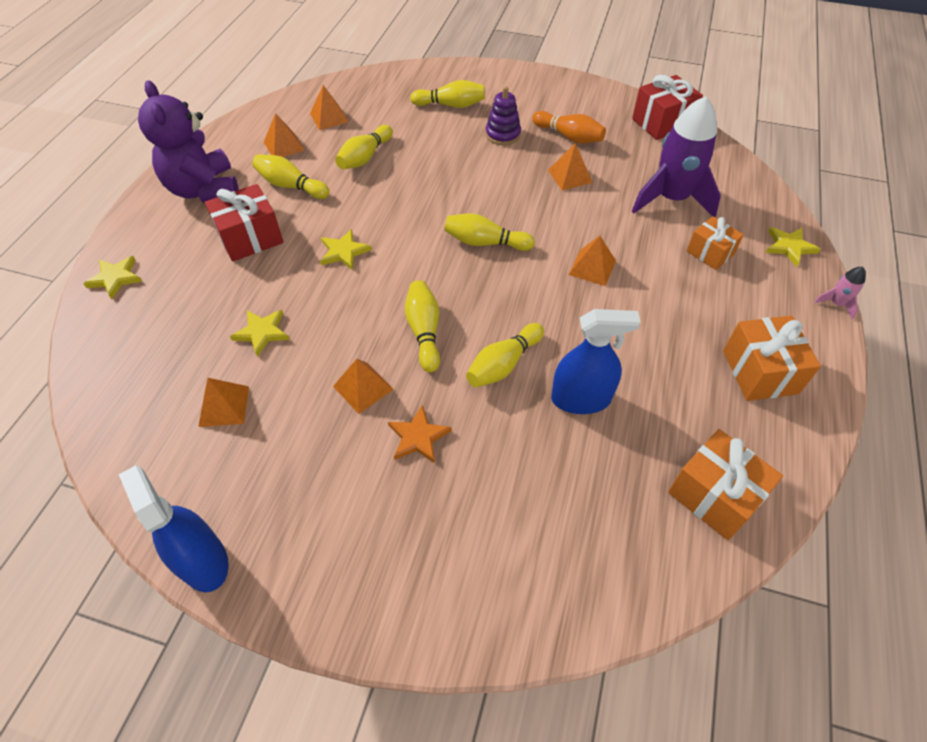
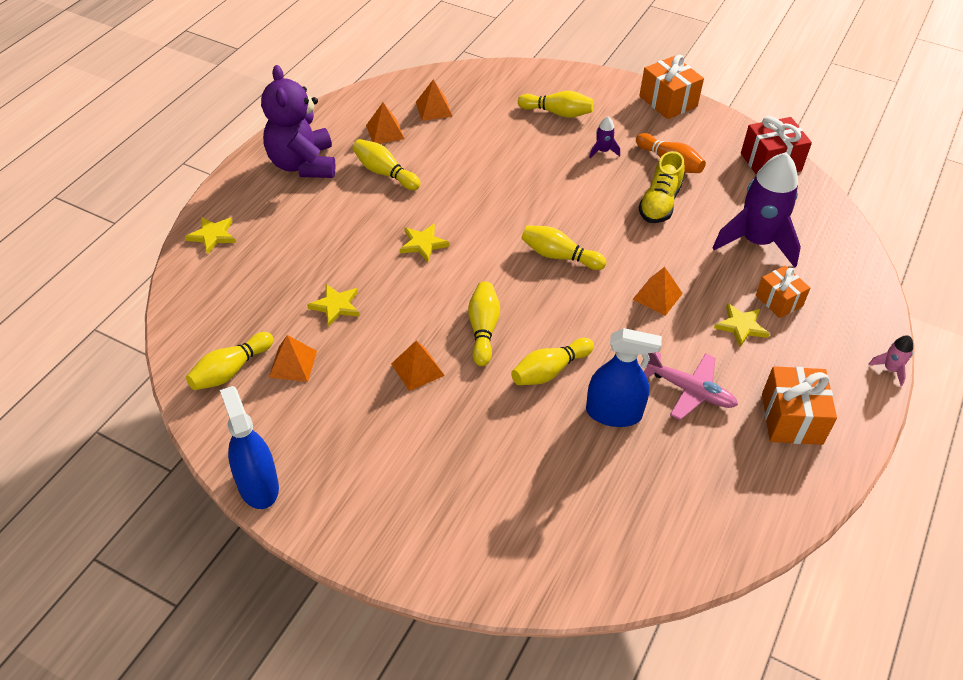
camera: 10 degrees right, 5 degrees down
(250, 238) = (339, 217): red gift -> none
(365, 157) = (461, 155): yellow bowling pin -> yellow bowling pin (231, 370)
(418, 437) = (458, 420): orange star -> none
(503, 134) = (603, 151): purple stacking toy -> purple rocket
(569, 176) = (659, 203): orange pyramid -> yellow shoe
(650, 360) = (689, 390): none -> pink plane
(714, 495) = (713, 516): orange gift -> orange gift (668, 101)
(789, 247) = (862, 307): yellow star -> yellow star (741, 326)

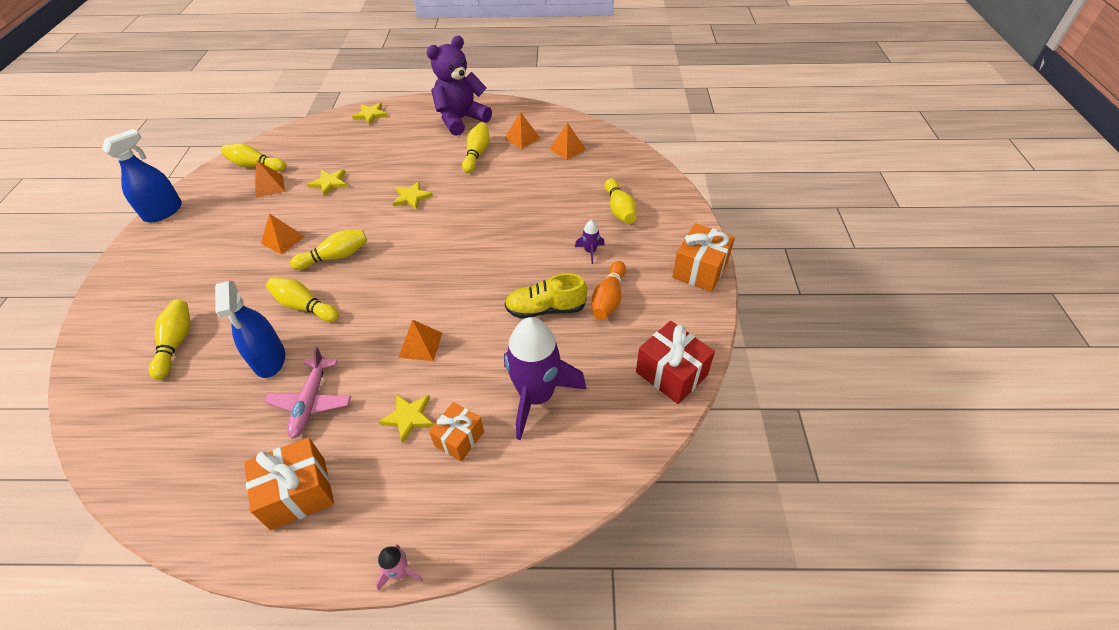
camera: 65 degrees right, 0 degrees up
(559, 256) = (438, 269): yellow bowling pin -> yellow bowling pin (176, 343)

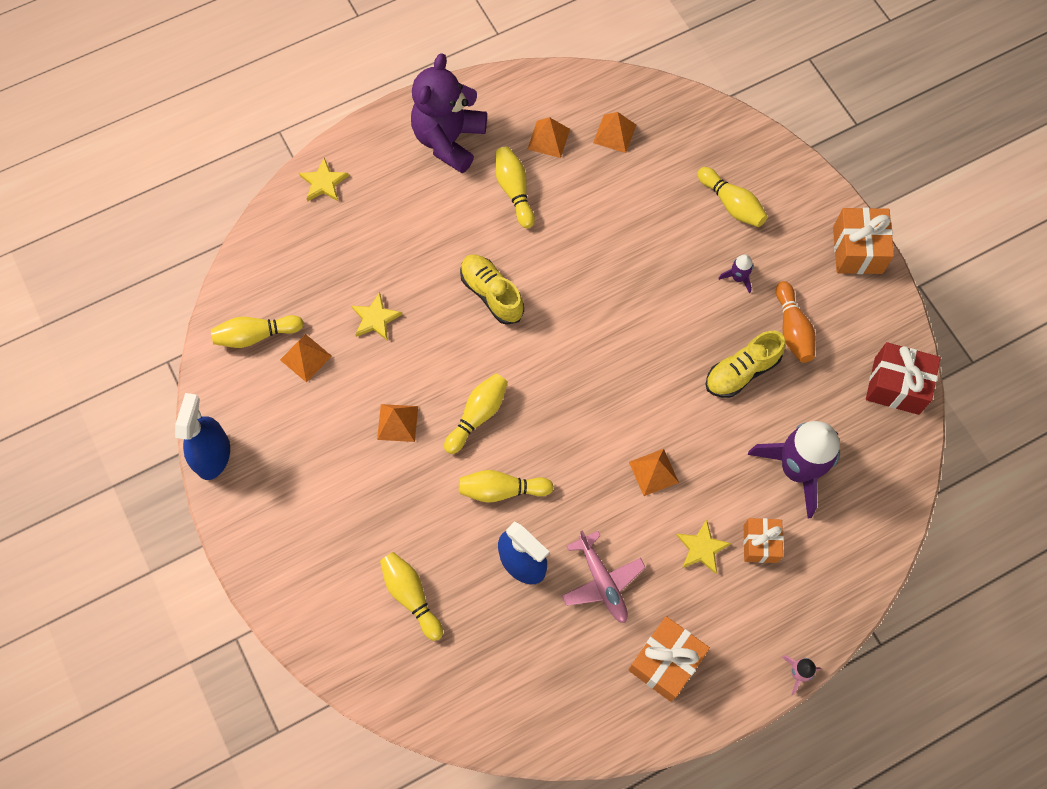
camera: 30 degrees left, 20 degrees up
(412, 197) = (491, 294): yellow star -> yellow shoe

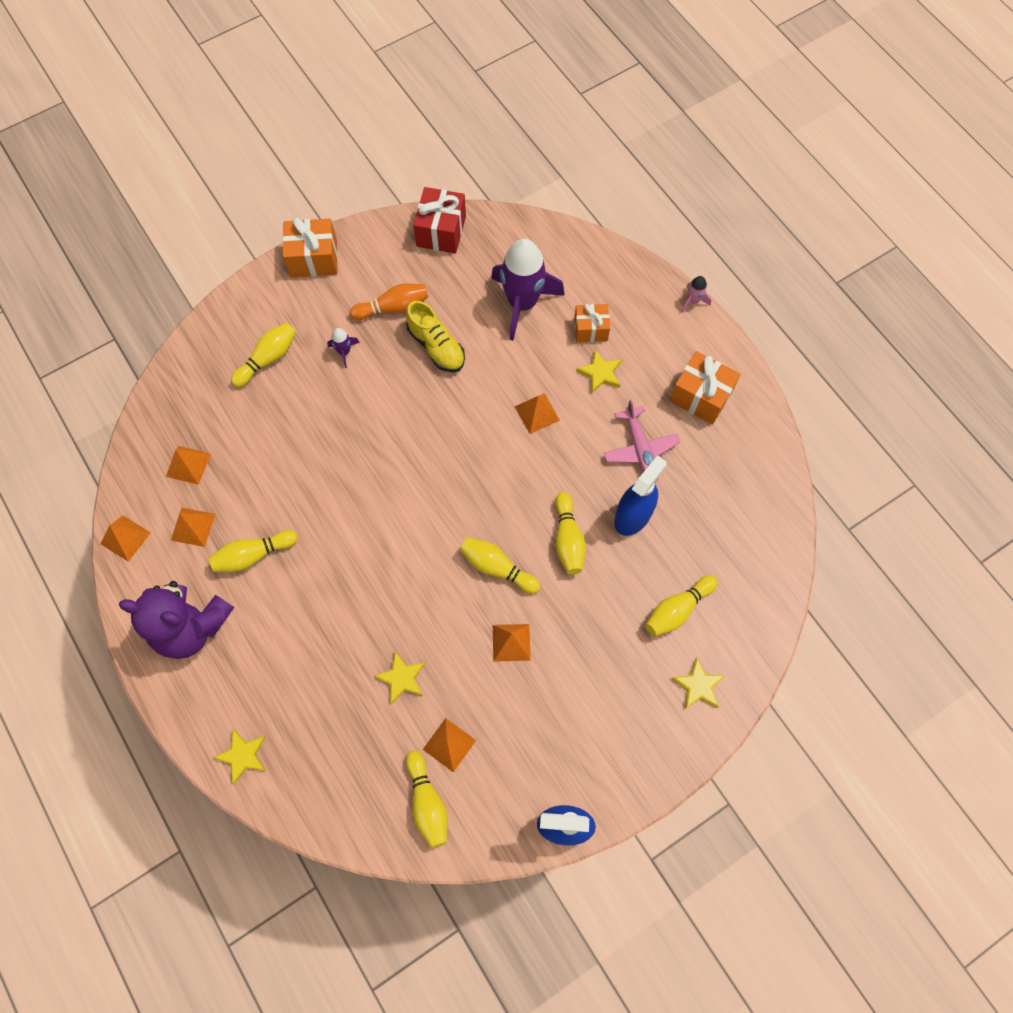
camera: 95 degrees left, 0 degrees up
(327, 606) = (698, 686): none -> yellow star
(491, 294) = (369, 567): yellow shoe -> none
(542, 83) = (125, 538): none -> orange pyramid
(602, 581) = (640, 449): pink plane -> pink plane turned 105 degrees clockwise

